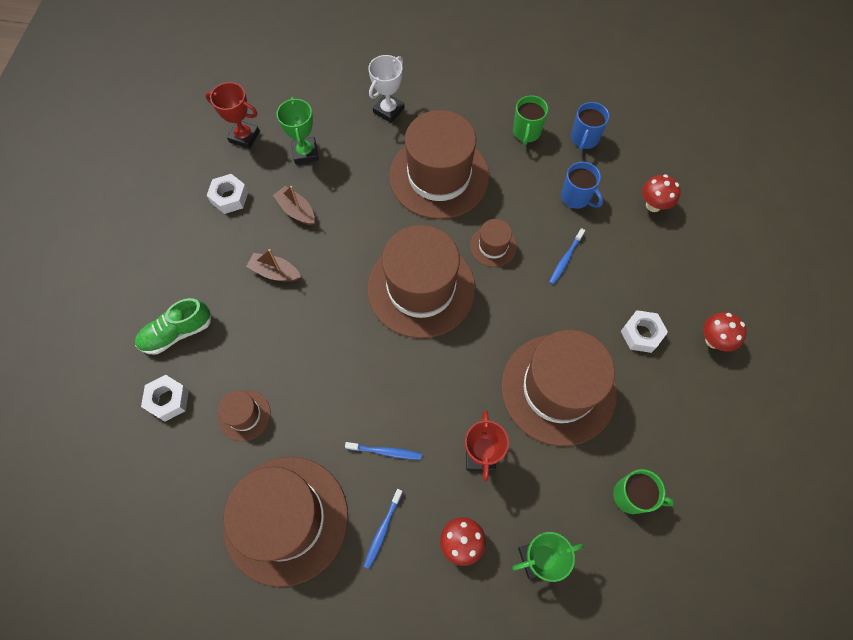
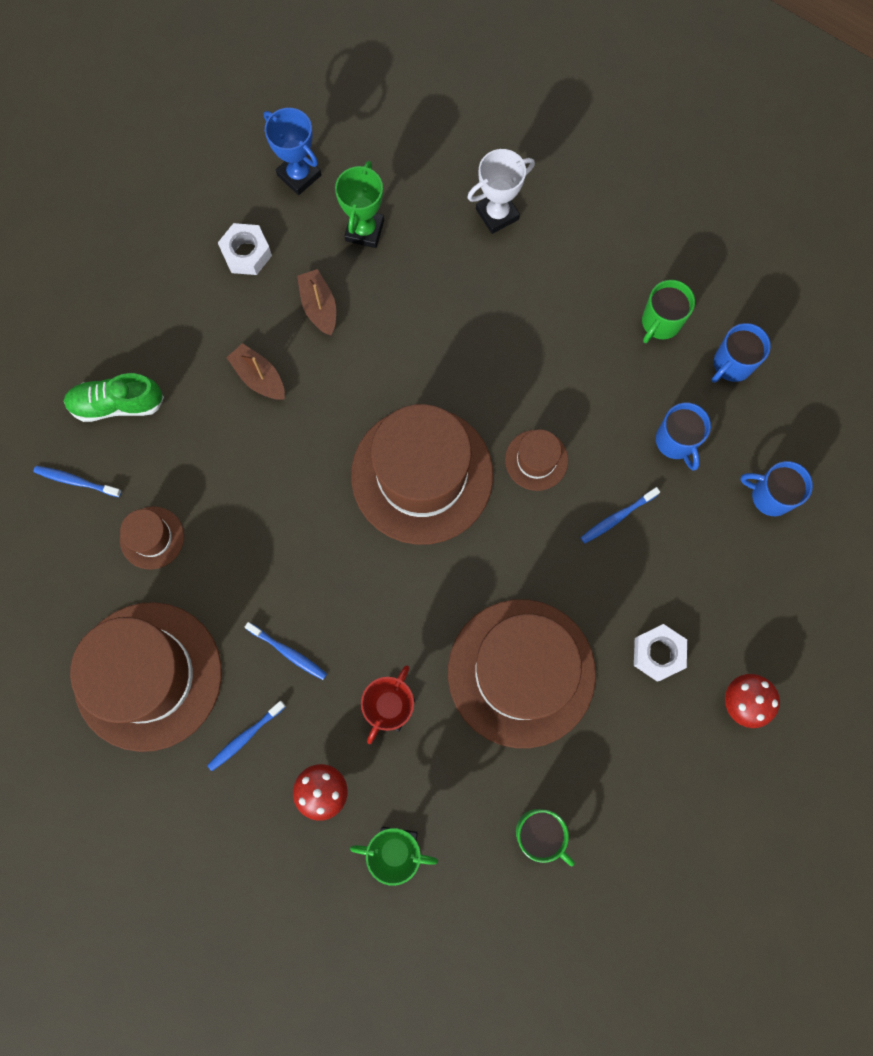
camera: 25 degrees right, 10 degrees up
(168, 400) = (76, 481): white nut -> blue toothbrush
(244, 137) = (299, 175): red trophy -> blue trophy
(439, 176) = (516, 336): brown hat -> none
(653, 205) = (770, 496): red mushroom -> blue mug

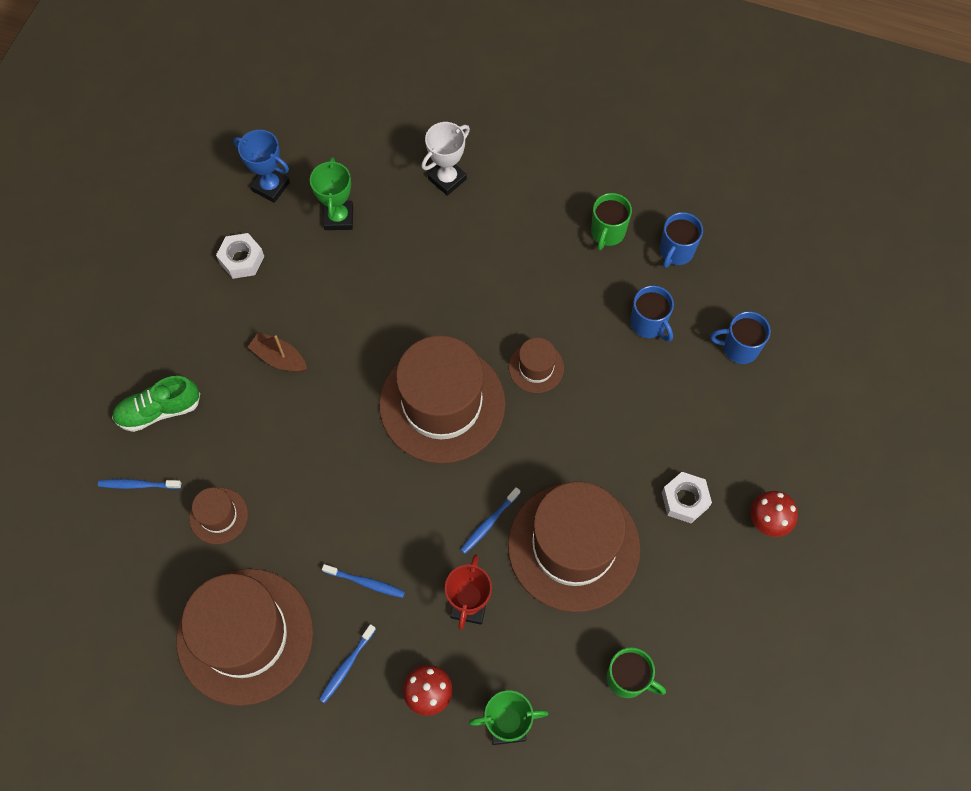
camera: 15 degrees left, 10 degrees down
(319, 307) = (316, 288): brown boat -> none
(617, 517) = (618, 397): blue toothbrush -> blue toothbrush (489, 523)

